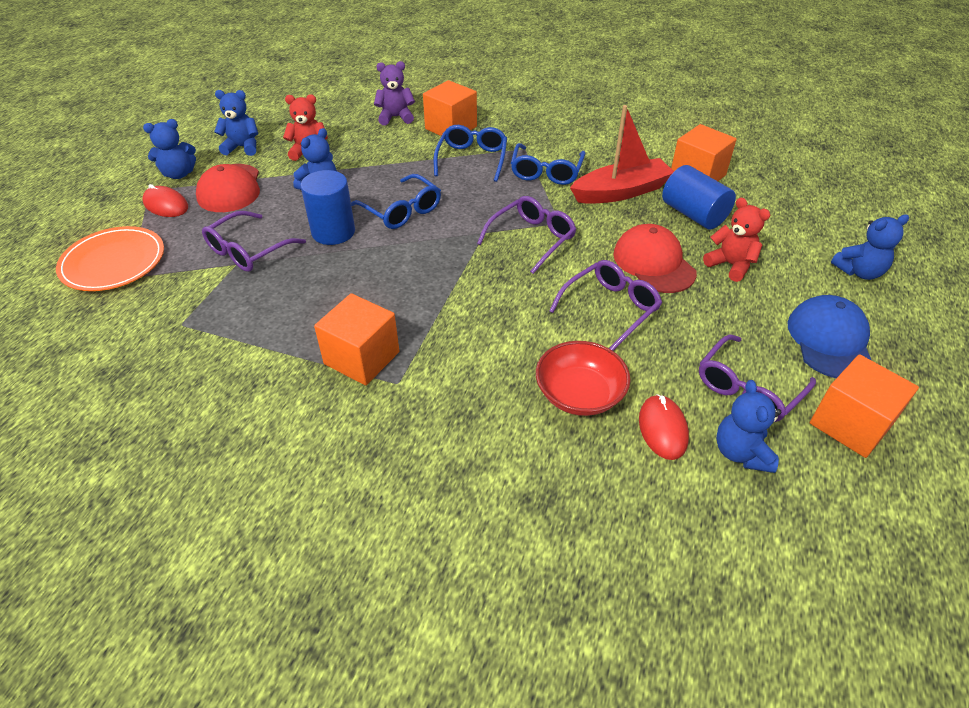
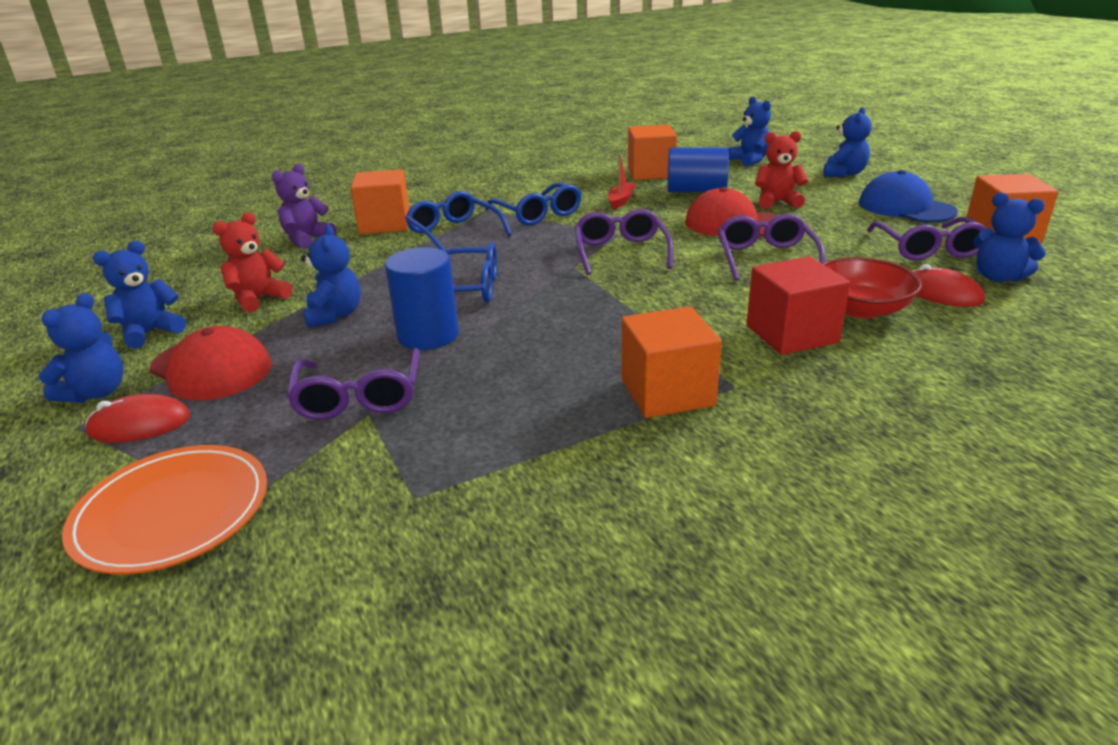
camera: 45 degrees left, 15 degrees down
(498, 376) = (791, 334): none -> red cube
(621, 192) = (621, 200): red boat -> red boat, size x0.49
(806, 208) = (749, 160): none -> blue teddy bear

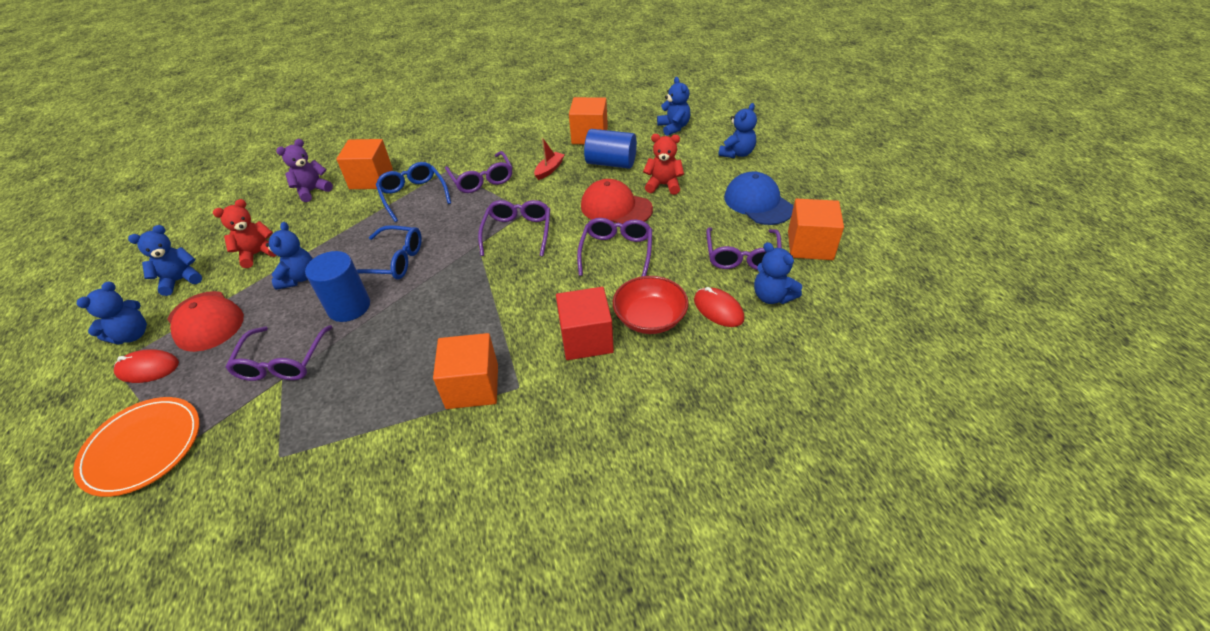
camera: 10 degrees right, 15 degrees up
(538, 214) = (482, 180): blue glasses -> purple glasses

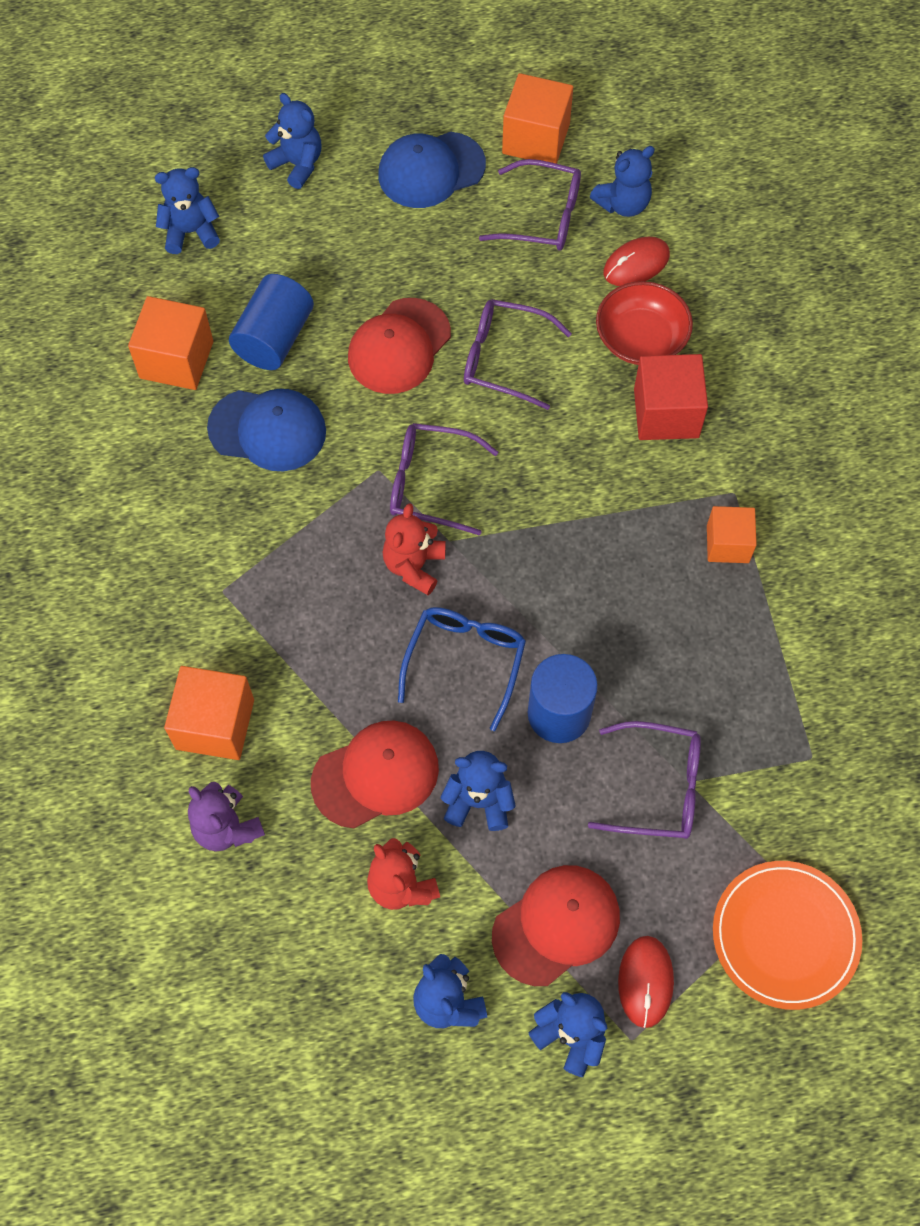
camera: 85 degrees left, 20 degrees up
(327, 236) = (376, 775): none -> red cap
(413, 195) = (289, 645): blue glasses -> none
(472, 386) = (727, 544): orange cube -> orange cube, size x0.66
(482, 180) = (269, 535): purple glasses -> none
(549, 169) = (267, 430): red boat -> blue cap
(663, 185) = (357, 276): red teddy bear -> red teddy bear (414, 566)

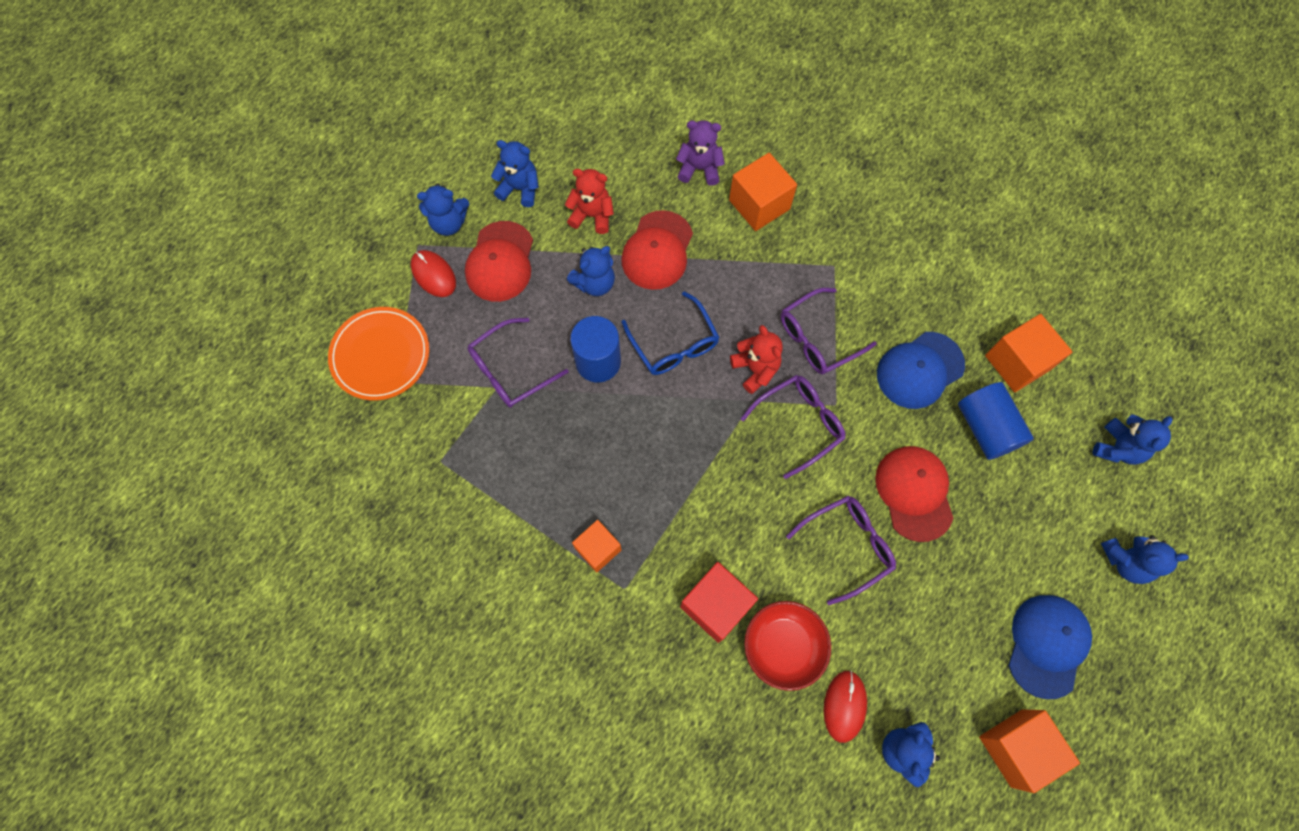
camera: 135 degrees right, 5 degrees up
(543, 217) = (940, 682): purple glasses -> purple glasses (817, 338)

